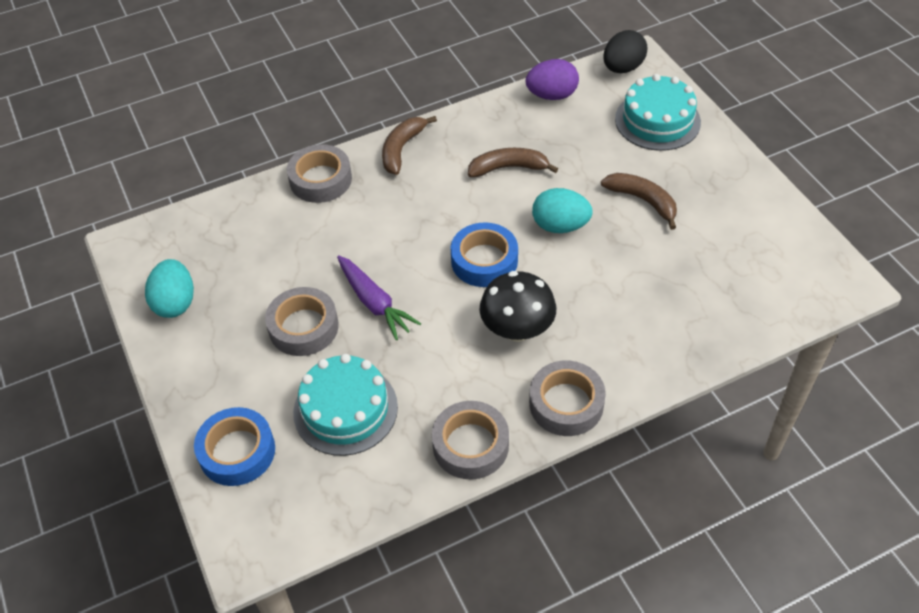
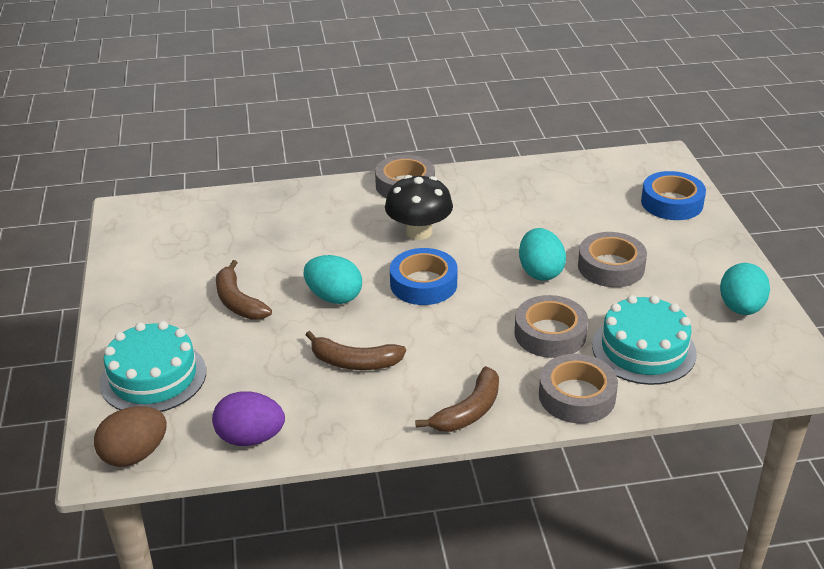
camera: 165 degrees left, 15 degrees down
(345, 409) = (581, 210): turquoise cake -> turquoise cake (643, 349)
(374, 303) = (540, 272): purple carrot -> turquoise egg
(470, 445) = (488, 177): grey tape -> grey tape (550, 334)
(622, 68) = (135, 455): black egg -> brown egg

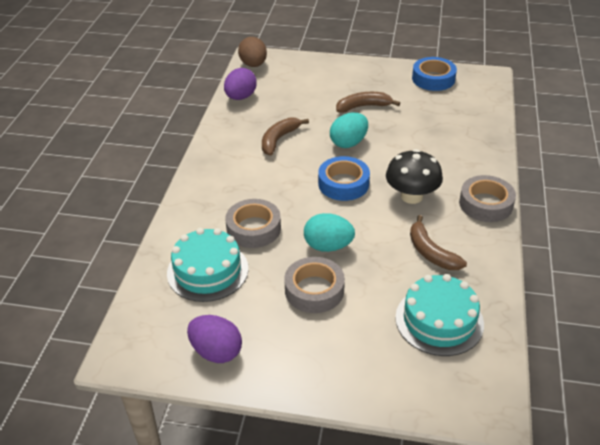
camera: 110 degrees right, 5 degrees up
(153, 377) = (309, 74): turquoise cake -> turquoise cake (439, 320)
(469, 411) = (207, 173): brown banana -> brown banana (431, 252)
(577, 396) = (186, 221): grey tape -> none
(672, 203) = (396, 376): blue tape -> blue tape (433, 79)
(740, 308) = (216, 352): turquoise egg -> purple egg

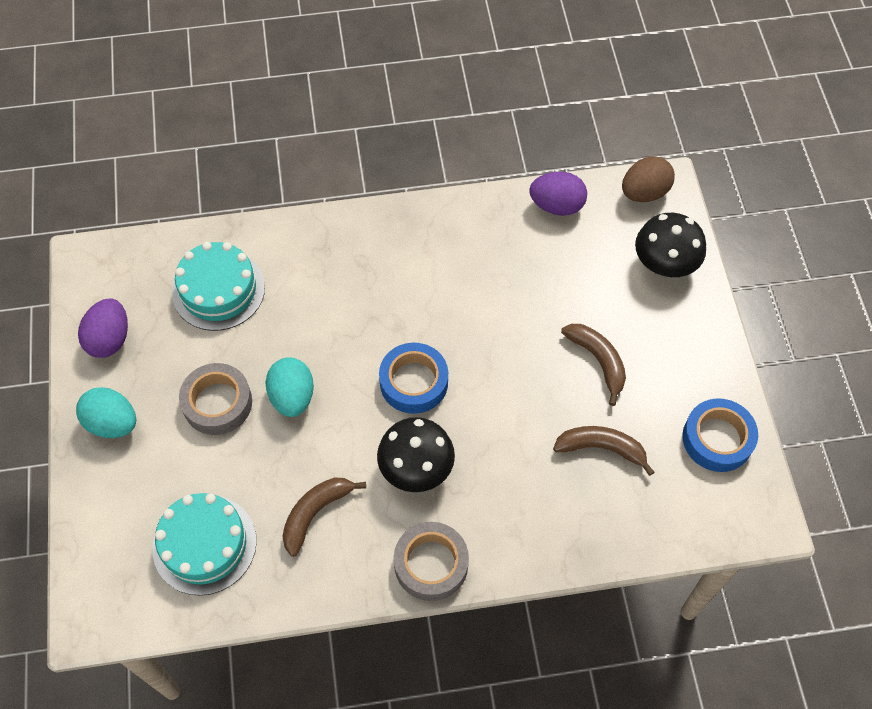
camera: 70 degrees right, 20 degrees up
(253, 228) = (299, 310): grey tape -> none
(279, 140) = (478, 281): brown banana -> brown banana (601, 448)
(308, 69) = (664, 264): none -> black mushroom
(348, 143) = (503, 365): turquoise egg -> turquoise egg (112, 423)

